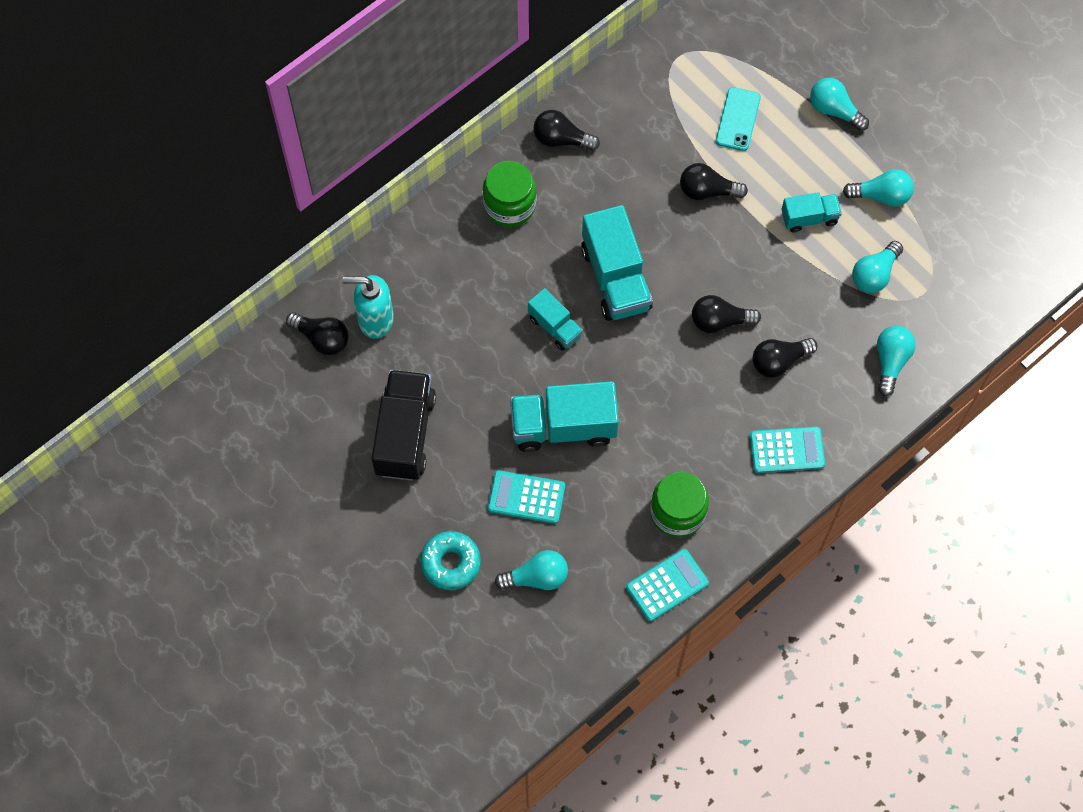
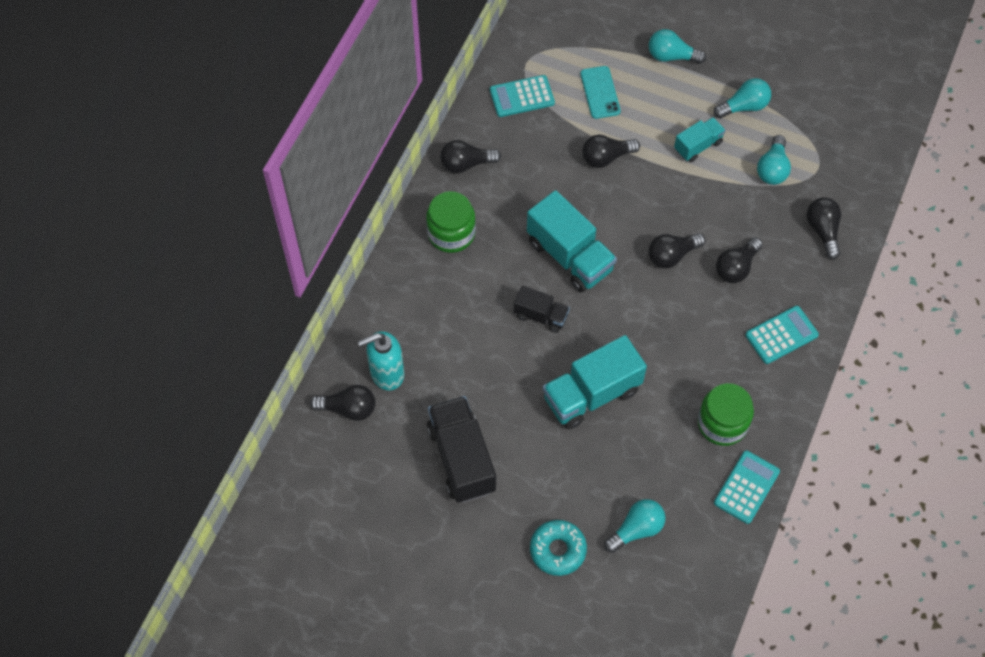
camera: 25 degrees left, 5 degrees down
(526, 497) = (592, 466): turquoise calculator -> turquoise calculator (522, 96)
(555, 327) = (541, 316): turquoise truck -> black truck
(891, 361) = (823, 231): turquoise light bulb -> black light bulb

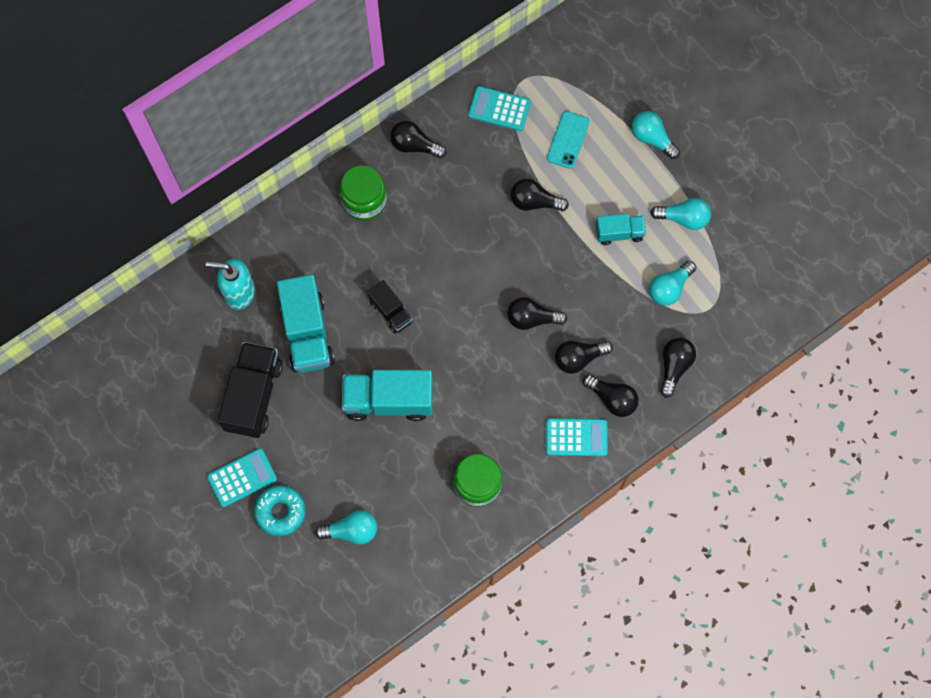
camera: 30 degrees right, 10 degrees up
(348, 408) = (192, 306): black light bulb -> black light bulb (612, 399)
(570, 256) = (447, 273): turquoise truck -> turquoise truck (307, 333)
(746, 487) = (461, 547): turquoise calculator -> turquoise calculator (242, 478)

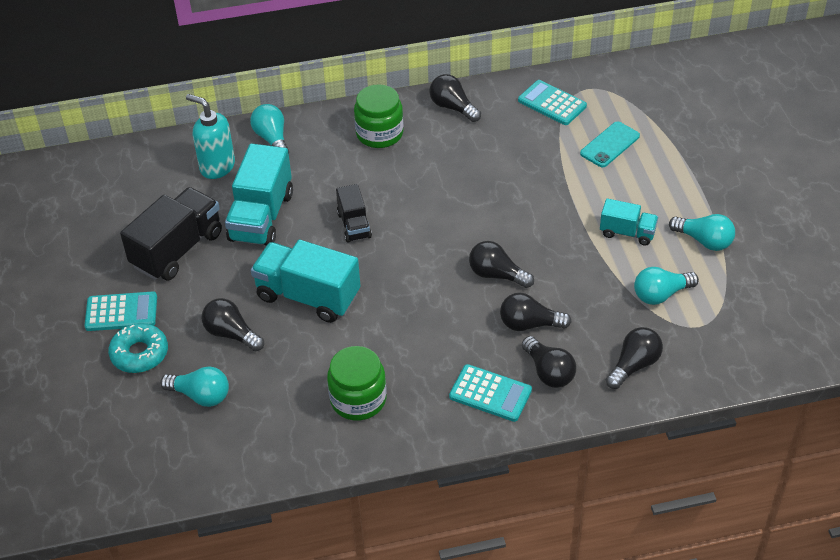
camera: 25 degrees right, 25 degrees down
(534, 202) = (550, 182): black light bulb -> black light bulb (231, 334)
(652, 138) = (699, 167): turquoise light bulb -> turquoise light bulb (272, 139)

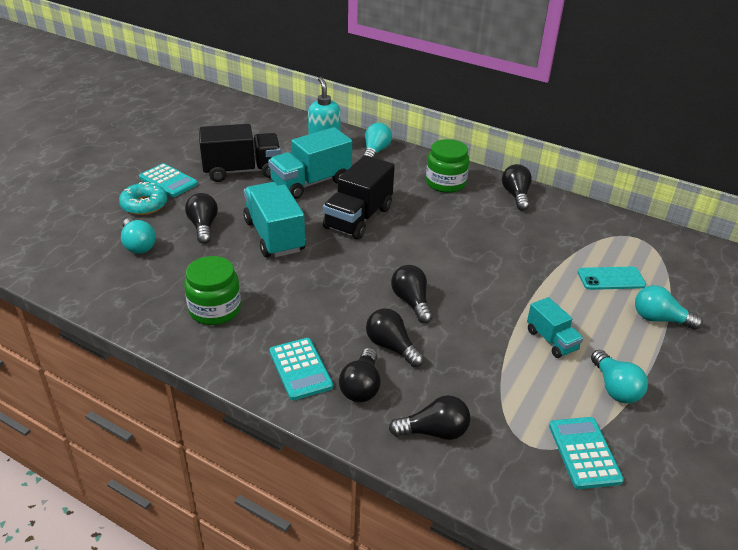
camera: 40 degrees right, 10 degrees down
(354, 225) = (358, 218): black truck -> black truck, size x1.80
(552, 103) = (595, 231): turquoise calculator -> turquoise calculator (584, 453)
(660, 294) = (524, 399): turquoise light bulb -> turquoise light bulb (659, 319)

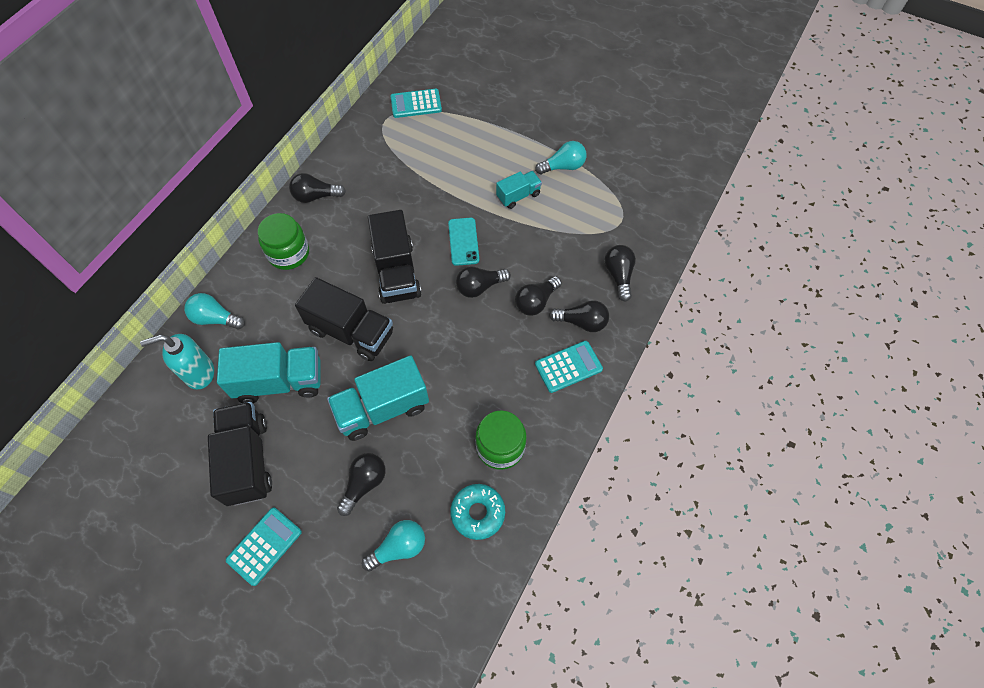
camera: 90 degrees left, 25 degrees up
(144, 205) = (318, 562): turquoise donut -> turquoise donut (478, 513)
(203, 226) = (364, 484): black light bulb -> black light bulb turned 135 degrees clockwise
(311, 183) = (280, 381): turquoise truck -> turquoise truck turned 60 degrees counterclockwise
(428, 245) = (397, 272): none -> black truck
(584, 453) = (623, 193): turquoise calculator -> turquoise calculator (416, 104)
(611, 278) = (442, 147): turquoise phone -> turquoise phone (463, 241)
(659, 319) = (489, 127): turquoise light bulb -> none

